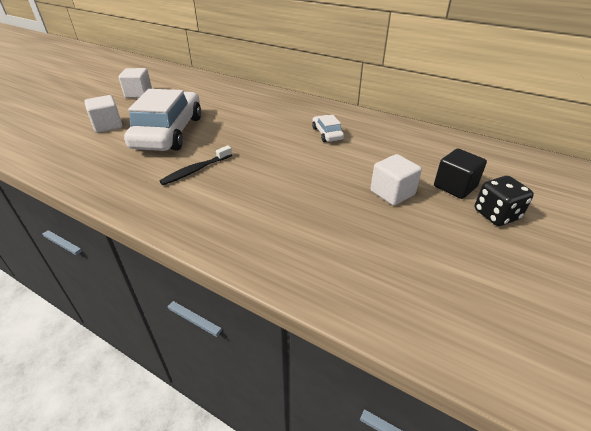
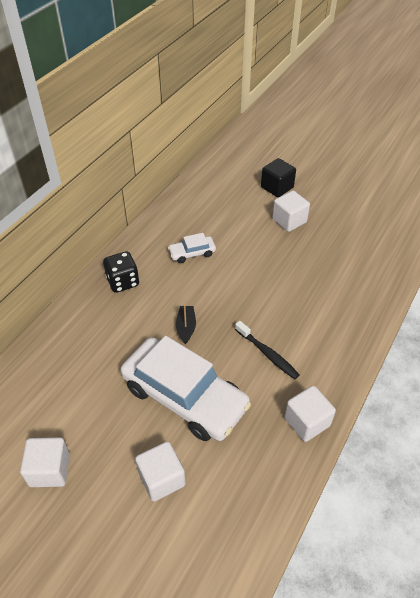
camera: 90 degrees left, 10 degrees up
(112, 188) = (307, 422): none -> white cube
(169, 132) = (184, 396): white car -> white car turned 150 degrees counterclockwise
(237, 132) = (186, 327): none -> black boat
(496, 215) = (308, 176): black dice -> black dice (123, 281)

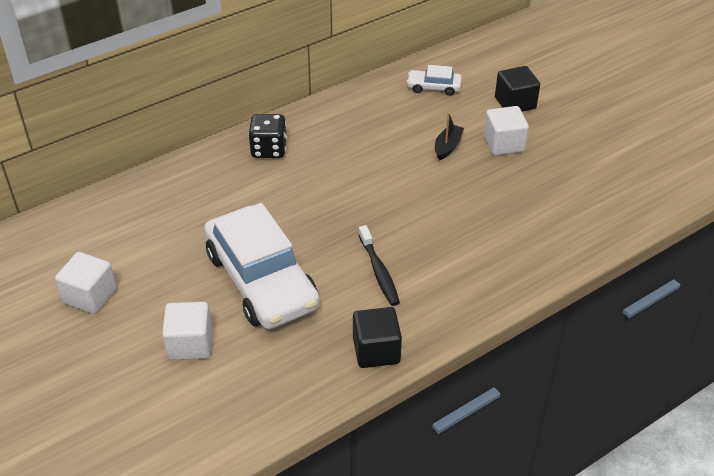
camera: 25 degrees right, 5 degrees down
(186, 327) = (307, 216): black boat -> black boat (447, 147)
(192, 253) = (364, 144): white car -> white car (434, 87)
(307, 422) = (376, 351): white cube -> black cube

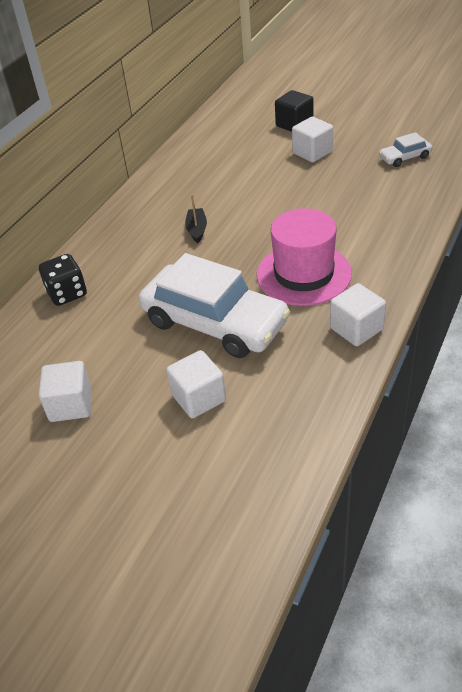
camera: 25 degrees left, 0 degrees up
(269, 149) = (130, 229): black dice -> black dice (67, 293)
(376, 351) = (356, 329): black cube -> white cube
(379, 271) = (303, 274): black toothbrush -> pink hat
(434, 87) = (223, 137): white car -> white car (404, 157)
(447, 147) = (272, 170): black boat -> black boat (197, 230)

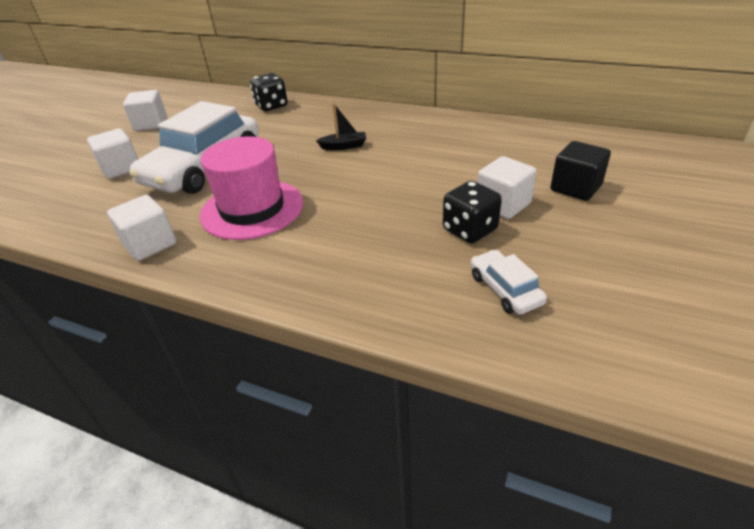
camera: 85 degrees right, 5 degrees down
(342, 167) = (469, 230): none -> black dice

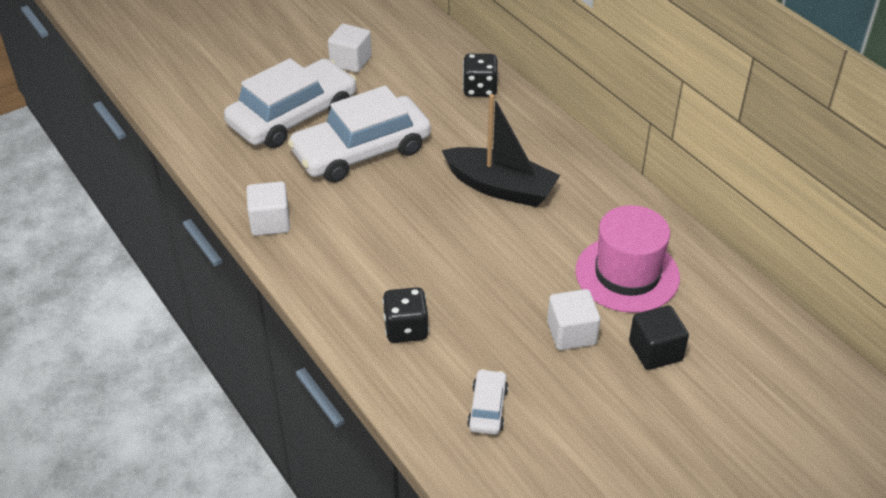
camera: 30 degrees right, 5 degrees up
(121, 168) = (293, 116): white cube -> white car
(252, 209) = (367, 225): pink hat -> pink hat (627, 274)
(344, 146) = (501, 187): black boat -> black boat, size x2.20
(469, 230) = (517, 343): black dice -> black dice (406, 329)

